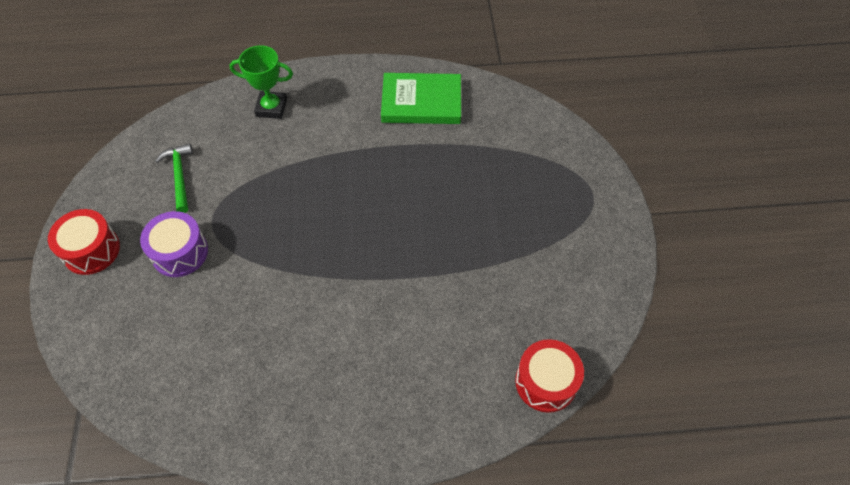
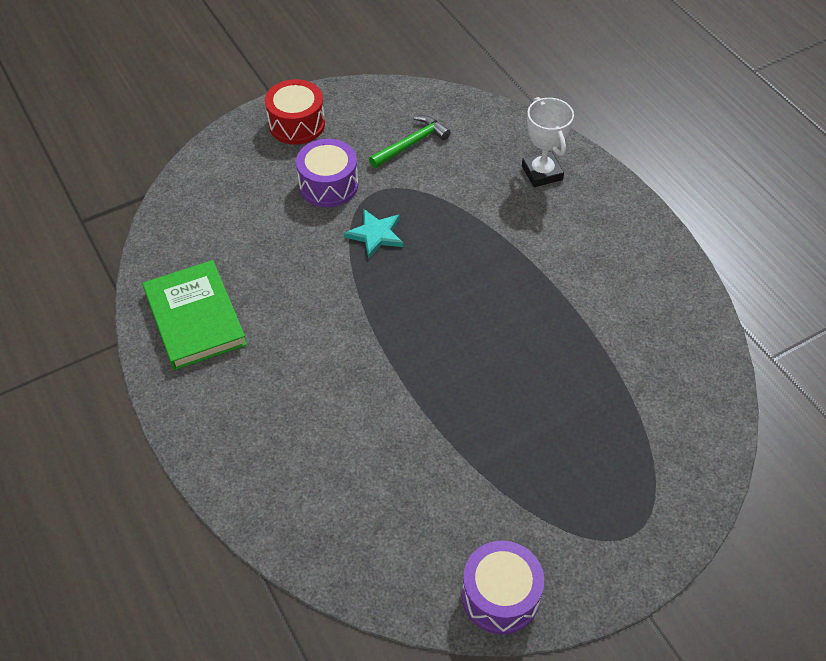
camera: 65 degrees right, 5 degrees down
(256, 239) = (375, 234): none -> turquoise star
(271, 107) = (542, 173): green trophy -> white trophy
(421, 102) = (647, 300): green book -> green book (195, 318)
(546, 382) = (342, 567): red drum -> none
(607, 289) = (500, 596): none -> purple drum

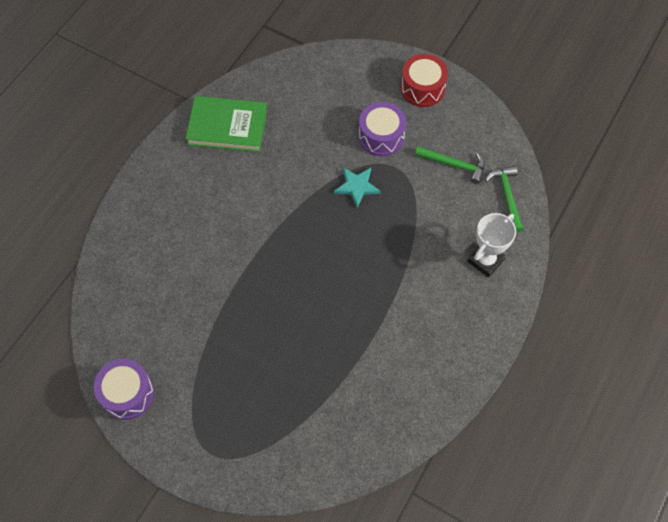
camera: 60 degrees right, 10 degrees up
(195, 318) = (227, 126): green book -> green book turned 60 degrees clockwise
(479, 122) = (507, 196): none -> green hammer

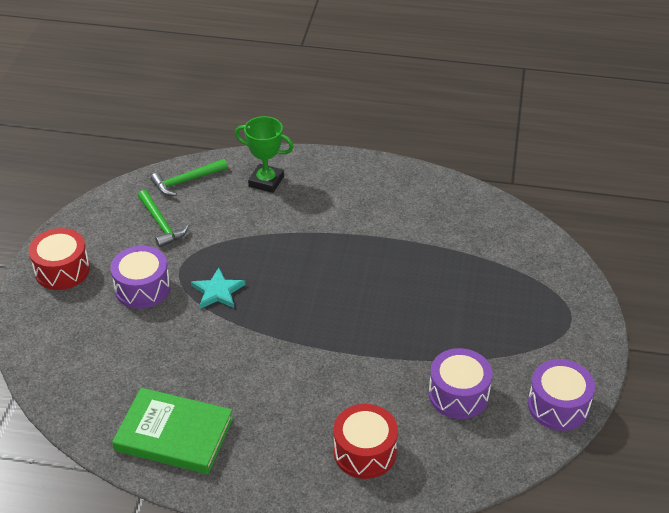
camera: 110 degrees left, 20 degrees down
(154, 238) = (365, 452): none -> red drum
(174, 323) = (458, 394): none -> purple drum
(227, 126) = (174, 434): green book -> green book turned 60 degrees counterclockwise
(454, 165) = (161, 224): green hammer -> green hammer turned 150 degrees clockwise
(485, 260) = (266, 181): white trophy -> green trophy

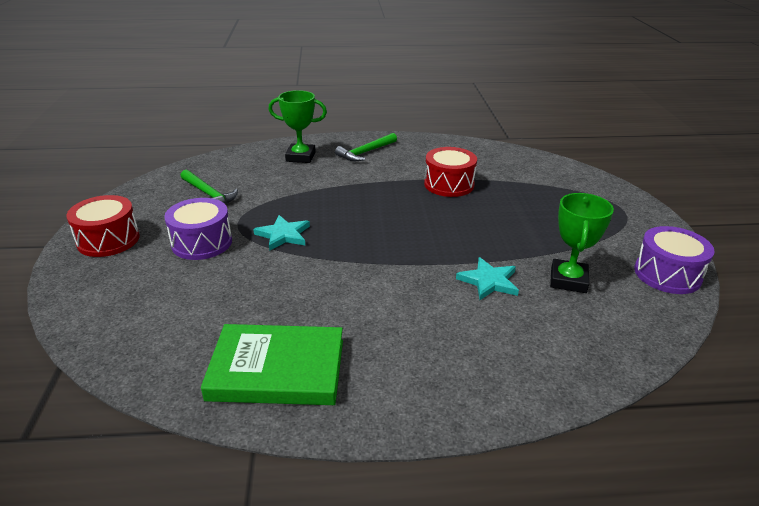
camera: 15 degrees left, 10 degrees down
(186, 181) = (225, 164): green hammer -> green hammer (365, 152)
(365, 452) = (507, 347): red drum -> red drum (449, 184)
(384, 381) = (489, 281): none -> turquoise star
(458, 394) = (568, 280): purple drum -> green trophy

